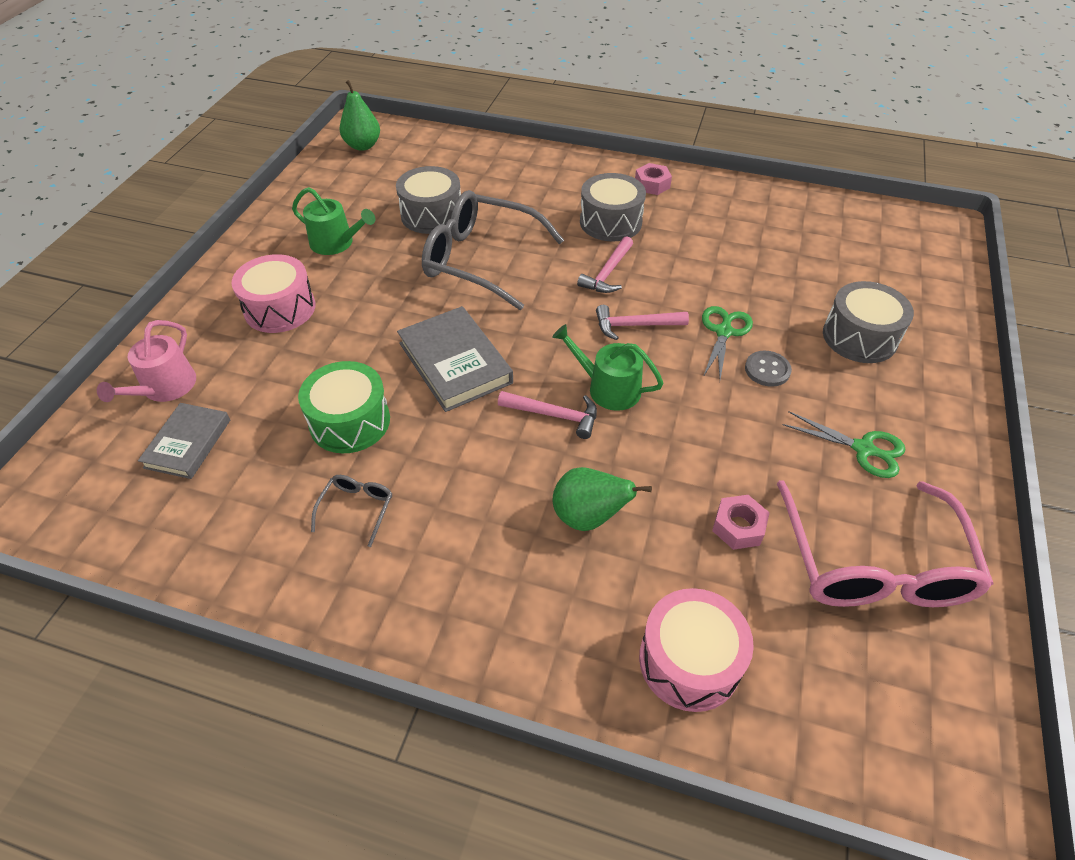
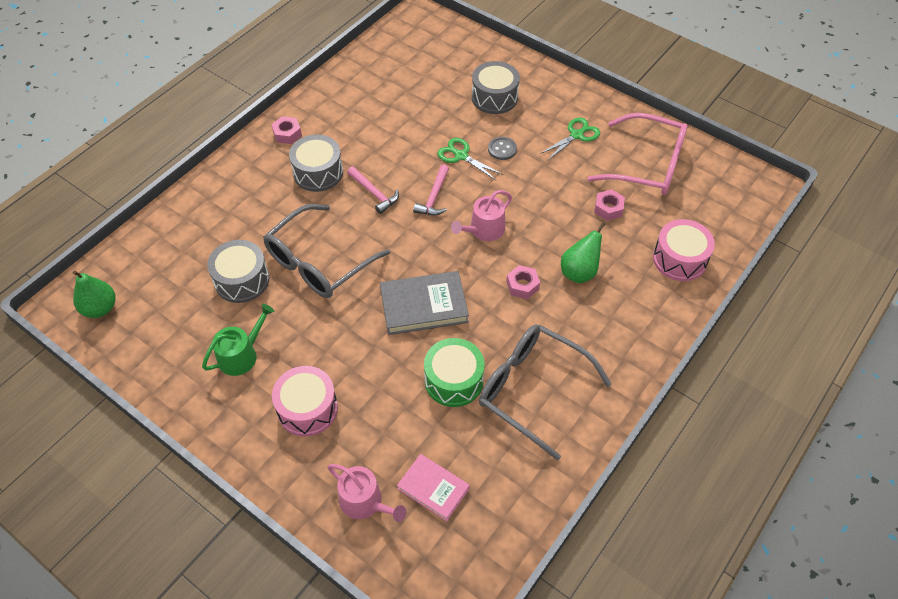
camera: 70 degrees left, 5 degrees up
(188, 443) = (433, 488): grey book -> pink book
(357, 509) = (532, 389): grey glasses -> grey glasses, size x2.38
(532, 454) = (522, 285): none -> pink nut
(554, 415) = (495, 264): pink hammer -> none
(608, 388) = (484, 230): green watering can -> pink watering can

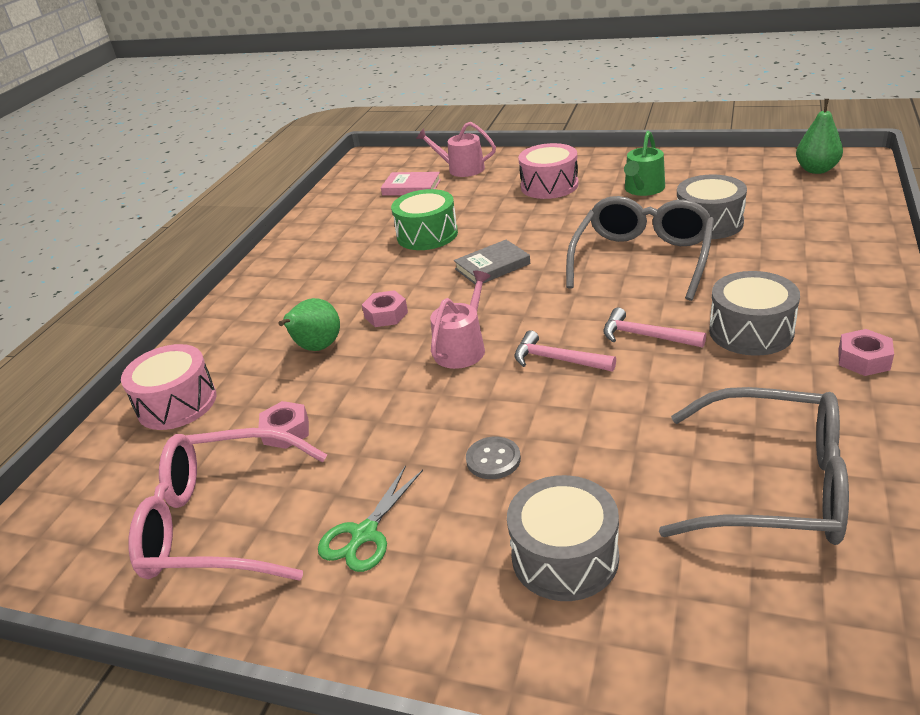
camera: 165 degrees right, 20 degrees down
(424, 306) = (492, 266): grey book -> grey book, size x0.65
(434, 197) = (557, 360): pink hammer -> pink hammer turned 60 degrees counterclockwise
(461, 156) = (556, 425): green scissors -> none
(532, 389) = (347, 252): grey glasses -> grey glasses (774, 486)

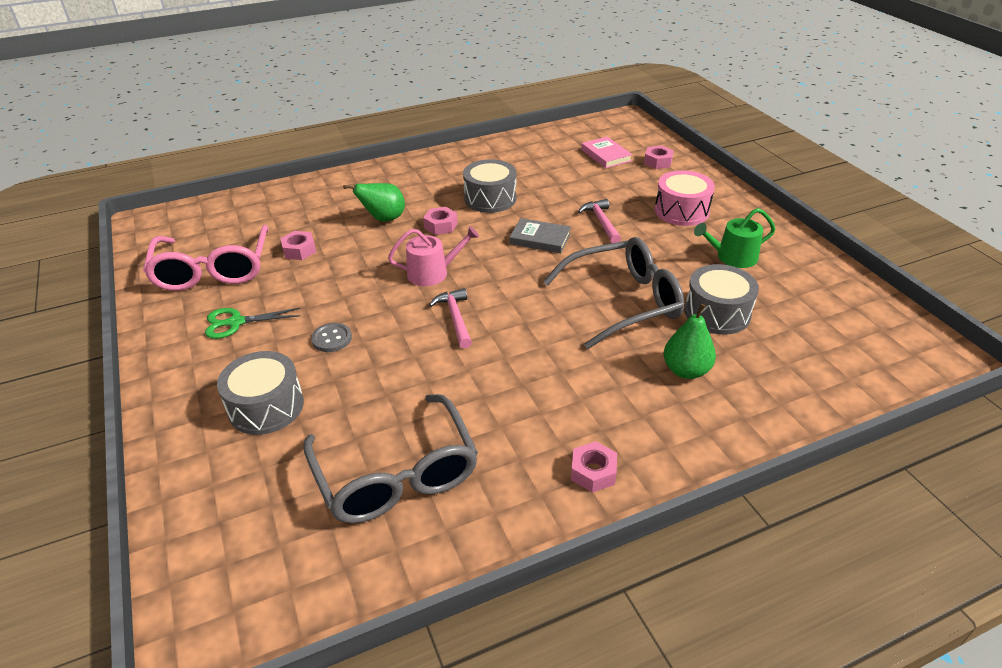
camera: 45 degrees right, 5 degrees up
(177, 403) = (294, 202): pink drum -> none
(220, 523) = (213, 270): pink glasses -> pink glasses turned 150 degrees counterclockwise
(427, 235) = (551, 193): green drum -> none
(461, 169) = (658, 162): pink watering can -> pink nut
(646, 336) = (520, 346): pink hammer -> pink hammer (601, 222)
(751, 331) = (576, 396): grey drum -> grey drum (490, 199)
(816, 170) = (894, 339): green pear -> green pear (686, 370)

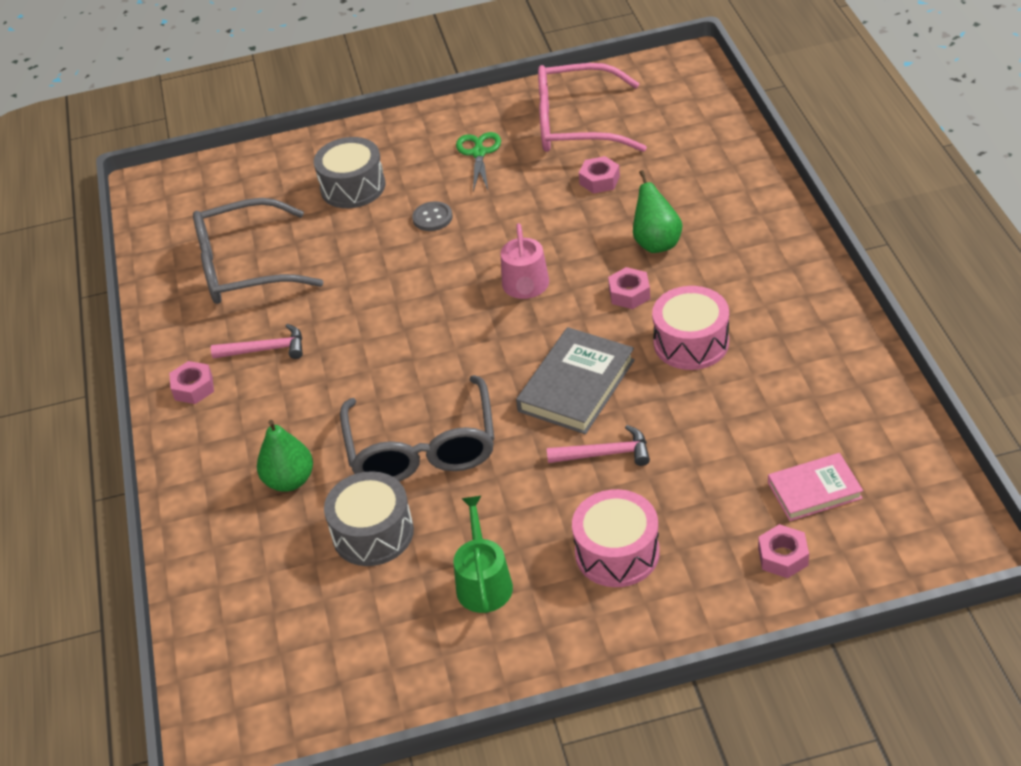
camera: 105 degrees right, 5 degrees up
(455, 318) = (437, 304): pink hammer -> pink hammer (265, 349)
(490, 199) = (691, 343): grey drum -> pink drum
(540, 239) = (576, 385): grey book -> grey book, size x1.53

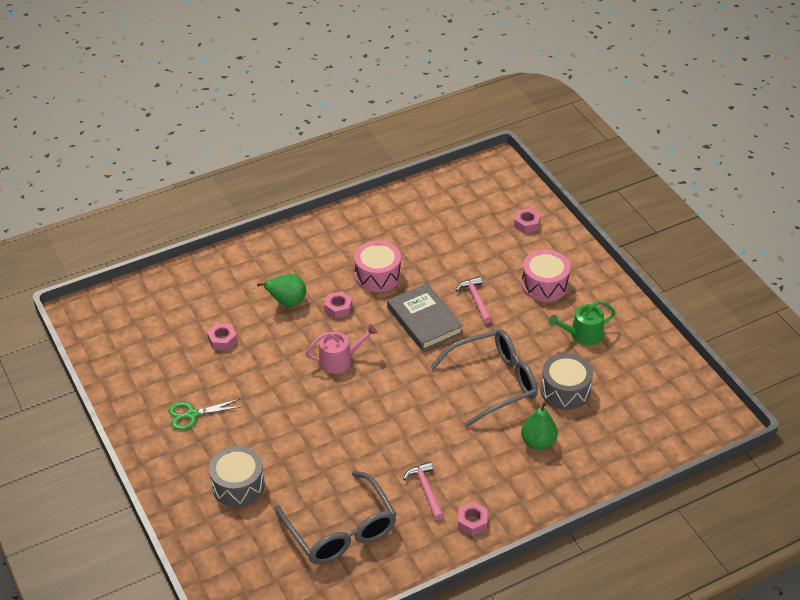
camera: 110 degrees left, 0 degrees up
(432, 218) = (271, 426): grey button -> none
(576, 124) = (155, 364): pink glasses -> none
(576, 385) = (424, 320): grey book -> grey book turned 45 degrees clockwise
(814, 490) = (479, 216): pink book -> none

